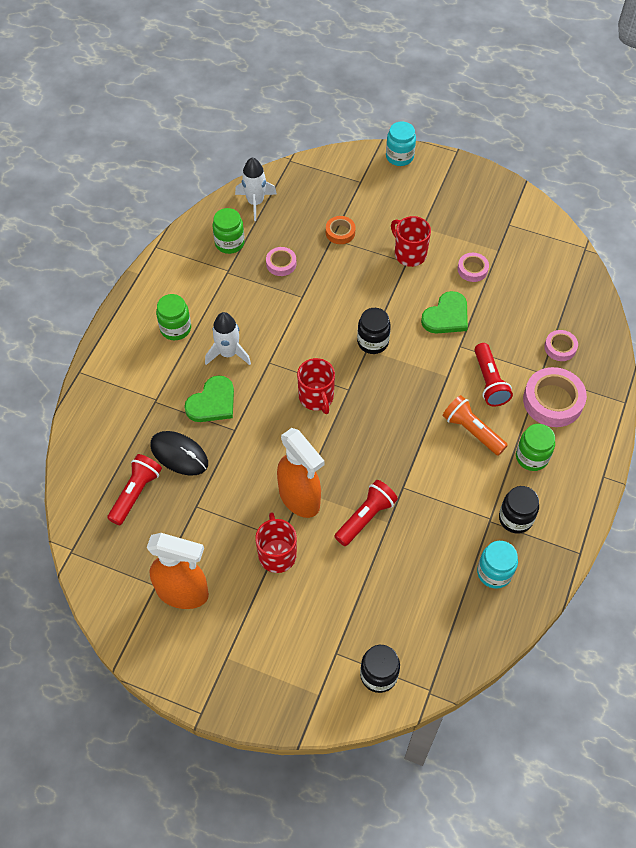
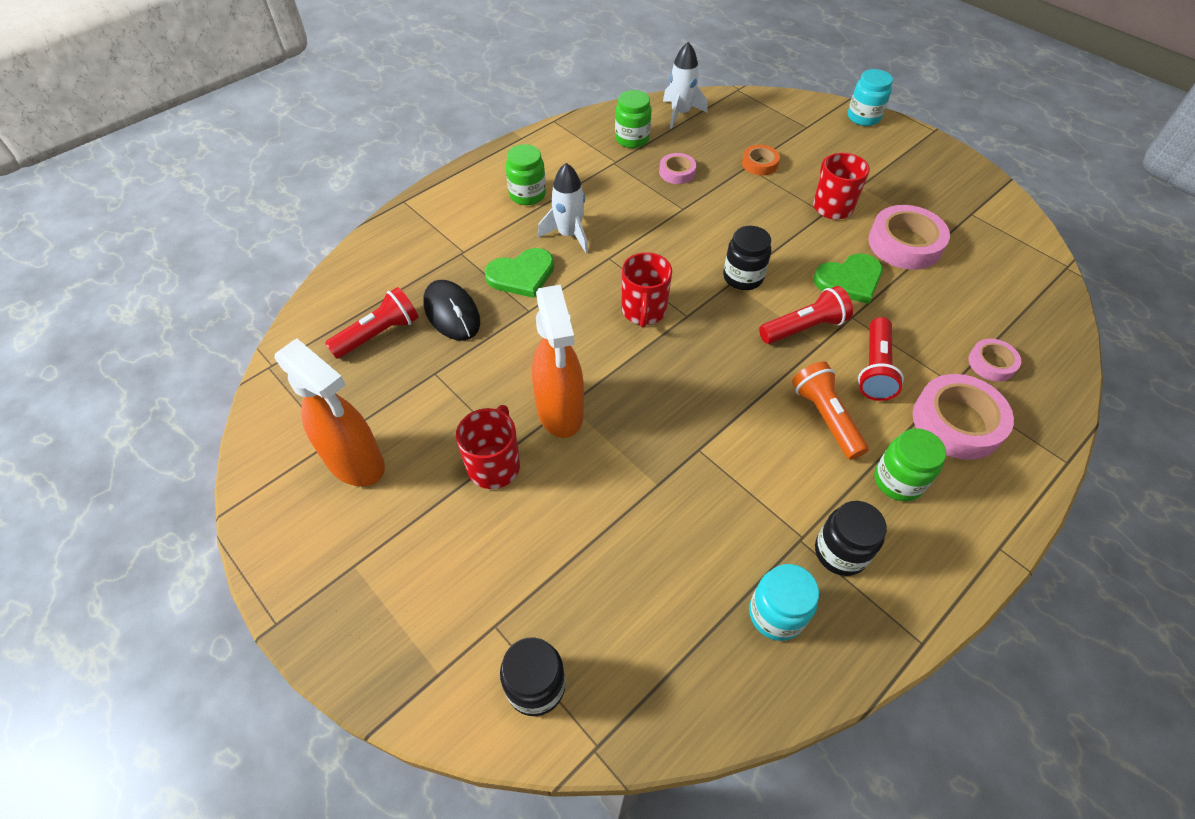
camera: 25 degrees right, 5 degrees down
(365, 517) = (630, 466): red flashlight -> red flashlight (804, 328)
(472, 269) = (904, 244): pink tape -> pink tape, size x1.82

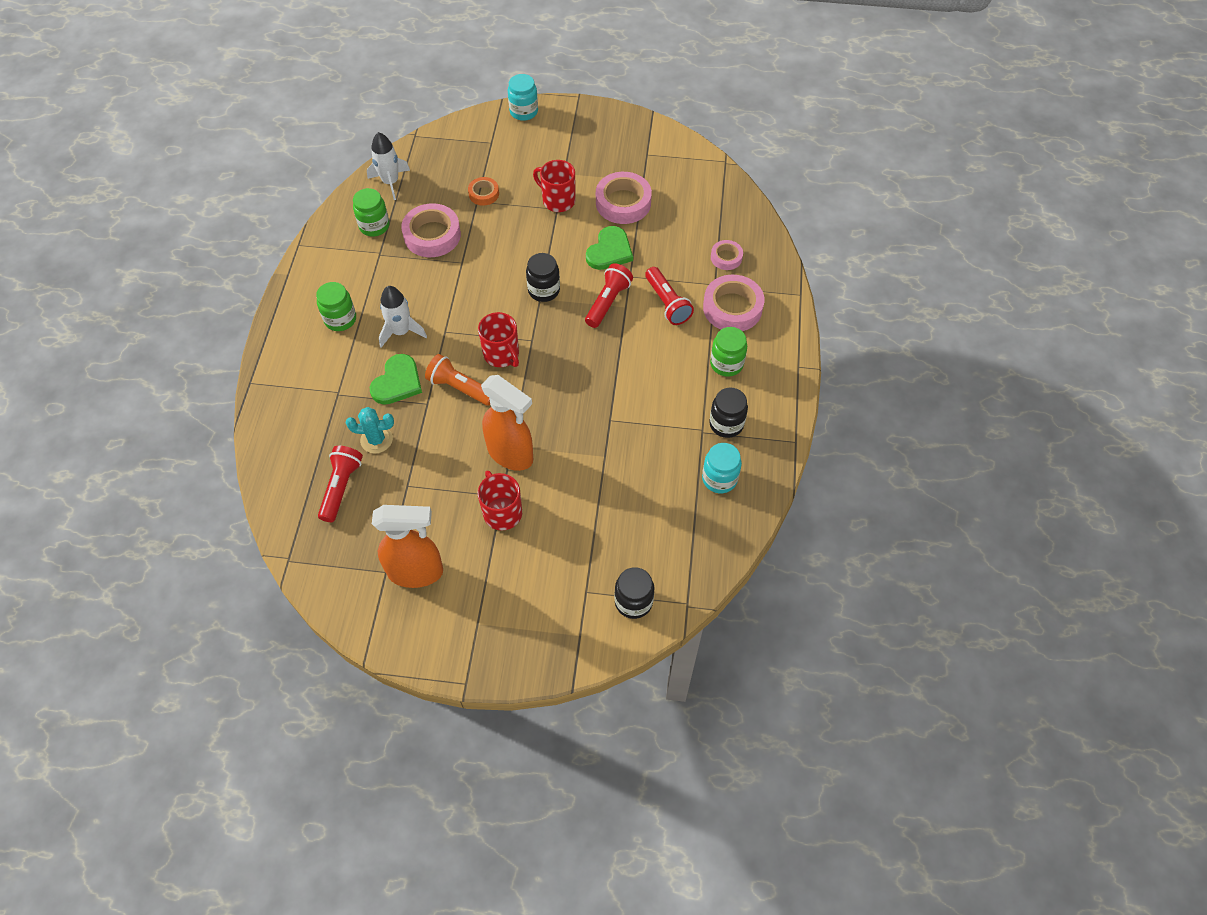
camera: 40 degrees left, 5 degrees up
(452, 313) = (376, 439): black mouse -> turquoise cactus
(677, 172) = (432, 235): pink tape -> pink tape, size x1.82
(825, 417) = (663, 352): orange flashlight -> orange flashlight (460, 388)

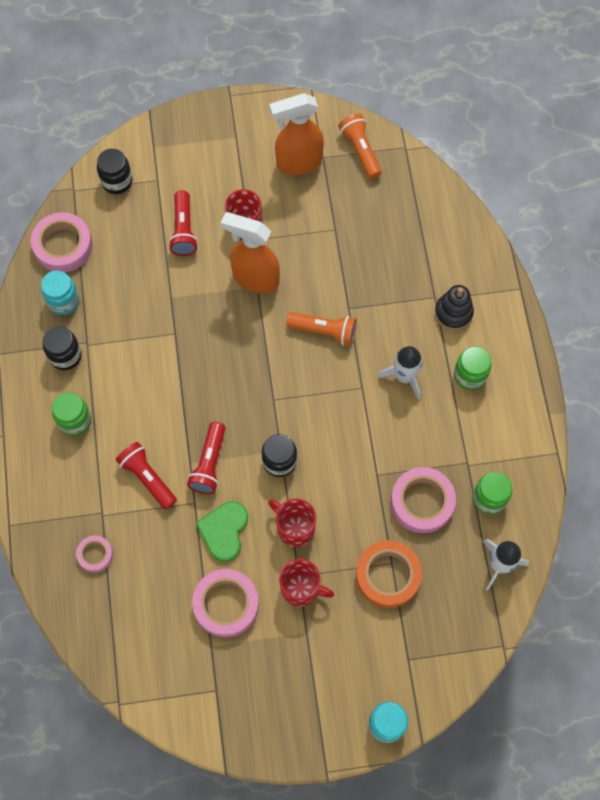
camera: 165 degrees right, 10 degrees up
(327, 375) = (453, 313): none -> black stacking toy
(340, 568) = (360, 151): none -> orange flashlight
(341, 487) = (390, 214): red flashlight -> red flashlight (184, 230)
(376, 439) = (379, 263): turquoise cactus -> none
(397, 382) = (385, 322): green heart -> none
(484, 194) = (388, 575): orange tape -> orange tape, size x1.82
(502, 354) = (297, 376): red mug -> red mug (295, 528)
(732, 308) = (79, 489): pink tape -> pink tape (63, 246)

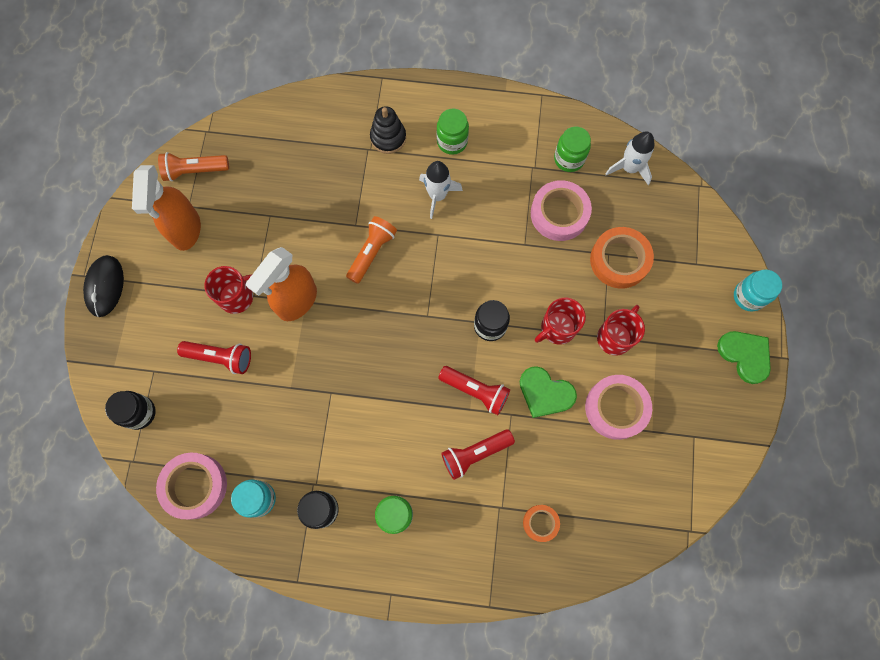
camera: 75 degrees left, 5 degrees up
(95, 554) = (540, 523): pink tape -> orange tape
(224, 115) = (105, 286): none -> black mouse
(318, 730) = (745, 355): none -> green heart

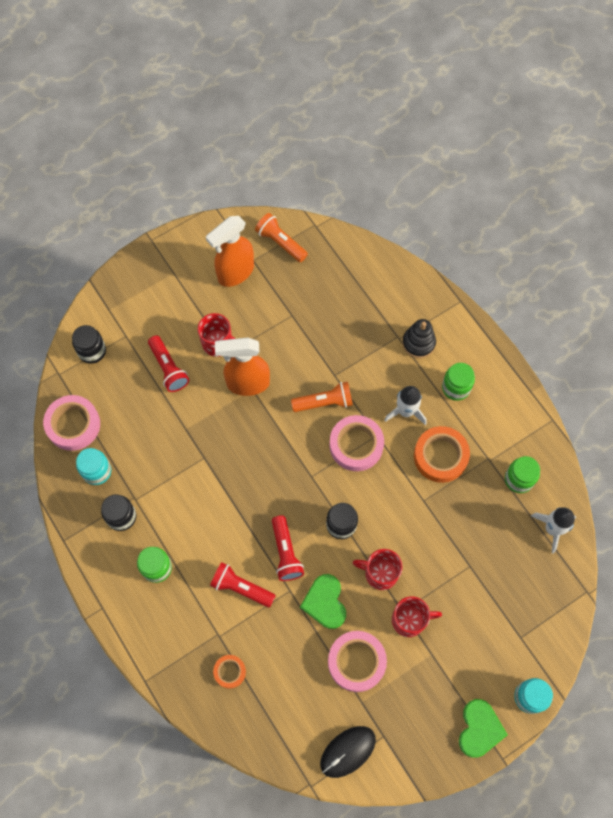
camera: 50 degrees right, 5 degrees down
(105, 286) = (155, 259): black mouse -> black mouse (348, 751)
(559, 214) = (469, 506): pink tape -> pink tape (356, 445)
(619, 260) = (472, 578): orange tape -> orange tape (440, 456)

